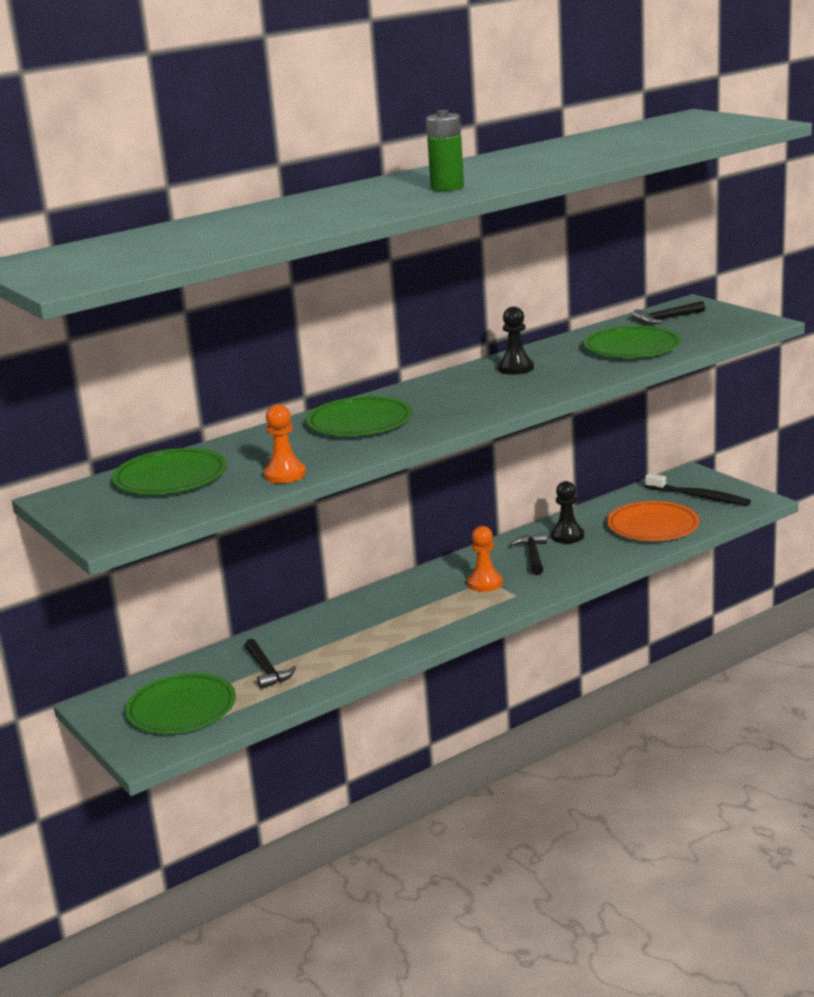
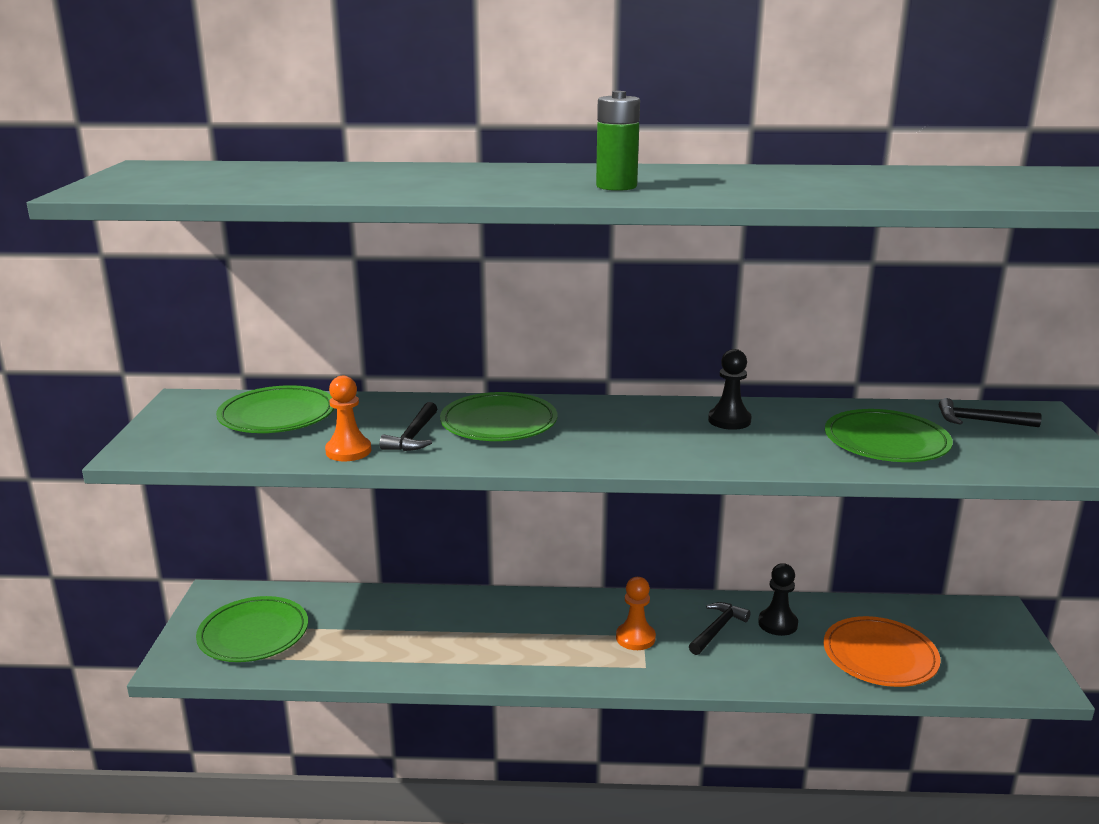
camera: 35 degrees right, 0 degrees up
(267, 670) = (355, 631): black hammer -> black hammer (413, 436)
(699, 497) = (976, 644): black toothbrush -> none

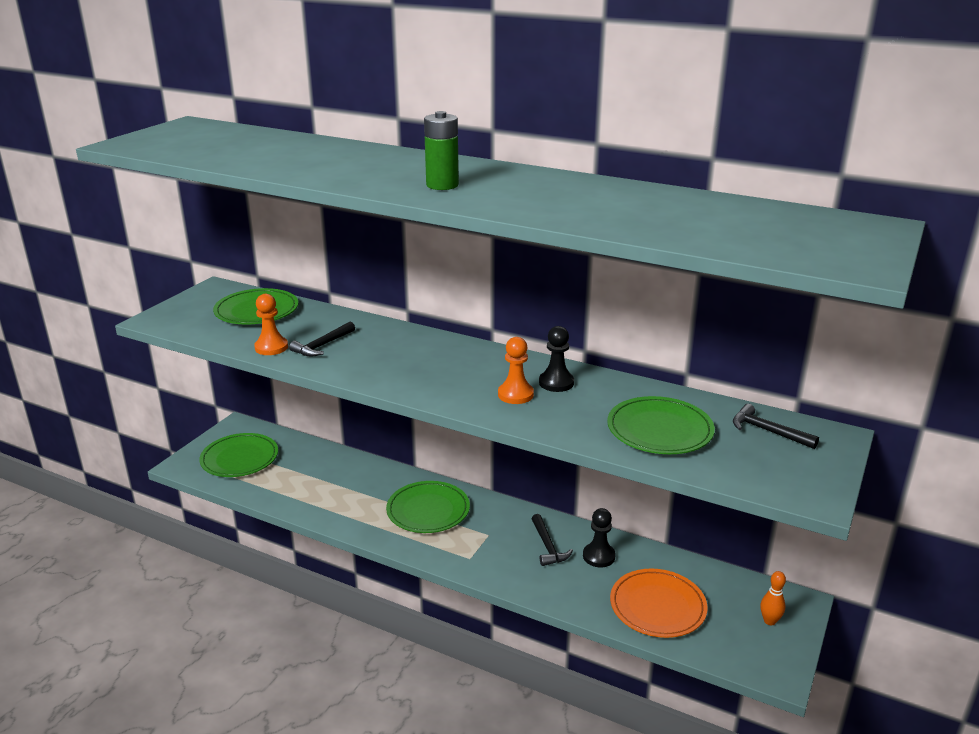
camera: 25 degrees right, 5 degrees up
(499, 423) = (388, 347): green plate -> green plate (428, 510)
(635, 638) = (481, 535): orange pawn -> orange pawn (515, 394)
(717, 629) = (548, 546): black hammer -> black hammer turned 105 degrees clockwise
(990, 637) = (769, 621): none -> orange bowling pin

